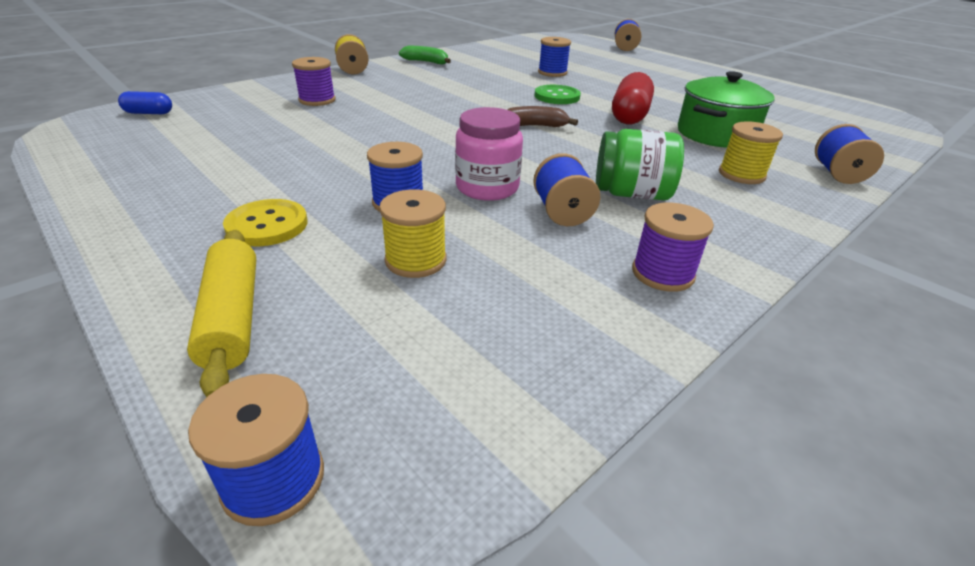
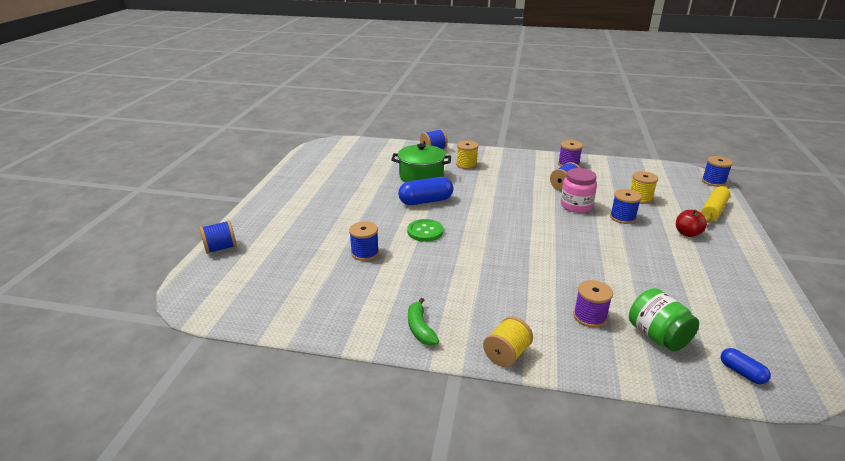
camera: 125 degrees left, 5 degrees down
(267, 225) = (687, 233): yellow button -> red apple
(534, 126) = (490, 220): brown banana -> none
(629, 115) = (425, 201): red capsule -> blue capsule
(631, 194) = (525, 179): green jar -> green jar (657, 336)

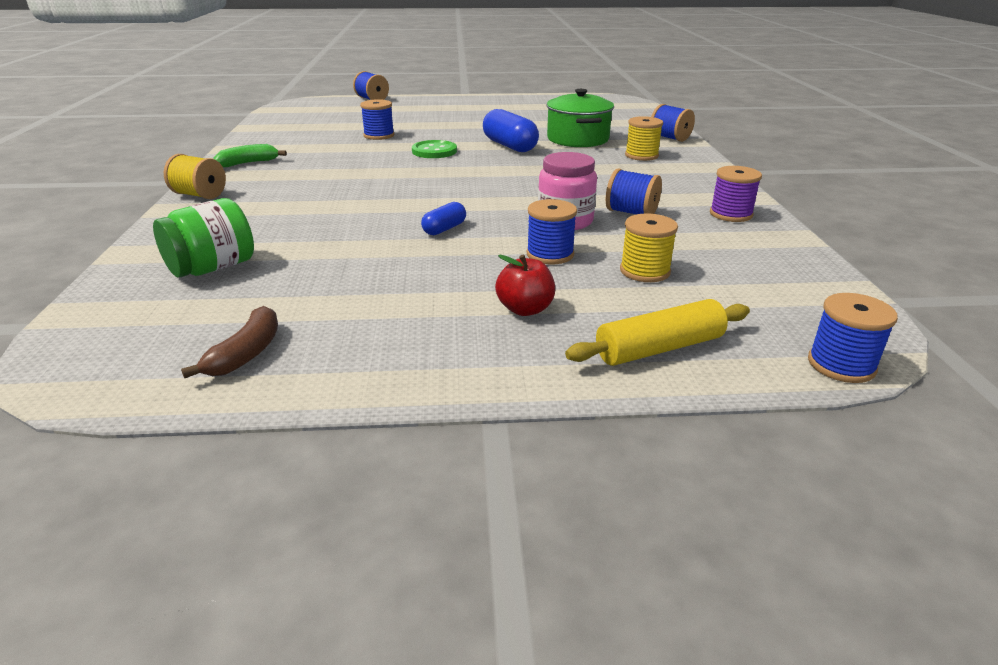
camera: 75 degrees right, 0 degrees up
(589, 316) = (260, 230): purple spool -> none
(713, 210) = (659, 348): yellow rolling pin -> yellow rolling pin turned 45 degrees counterclockwise
(741, 373) = (116, 321): blue capsule -> blue capsule (444, 229)
(759, 317) = (246, 354): none -> brown banana

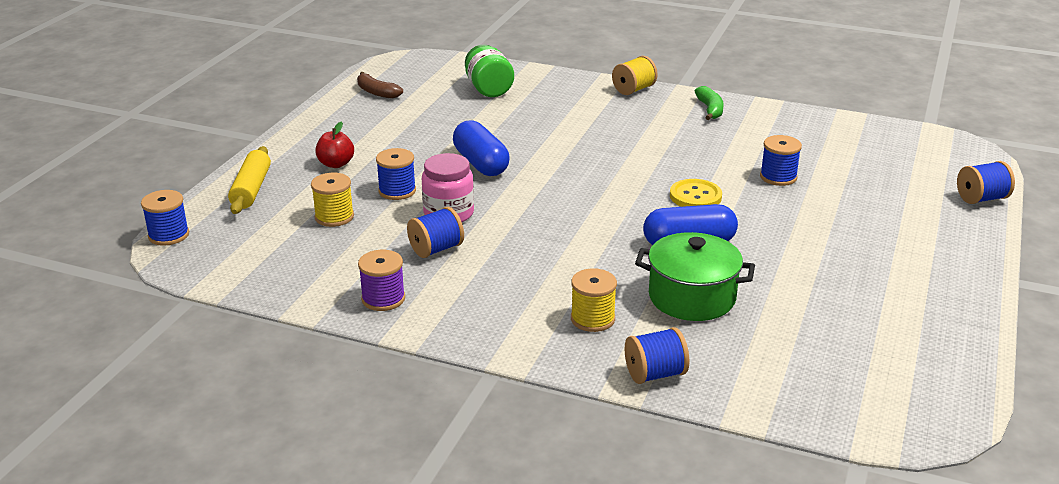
camera: 115 degrees right, 0 degrees up
(434, 151) = (695, 196): green button -> yellow button
(444, 229) = (481, 163): blue capsule -> blue capsule, size x1.86

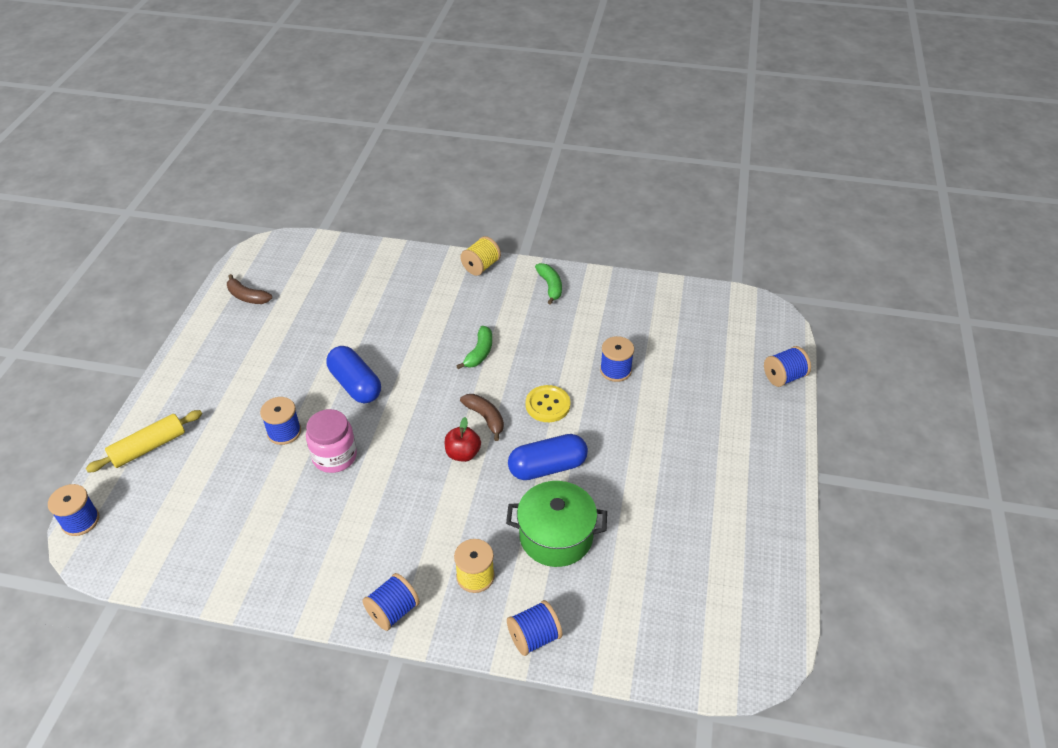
camera: 10 degrees left, 15 degrees up
(251, 189) = (148, 447): yellow rolling pin -> yellow rolling pin turned 60 degrees clockwise
(334, 217) = (231, 475): yellow spool -> none
(336, 164) = (223, 402): red apple -> red apple (463, 454)
(383, 299) = (290, 577): purple spool -> none
(436, 249) = (329, 505): blue spool -> blue spool (393, 611)
(488, 89) = (350, 280): green jar -> none
(622, 151) = (479, 353): none -> green banana
(622, 200) = (485, 418): none -> brown banana

